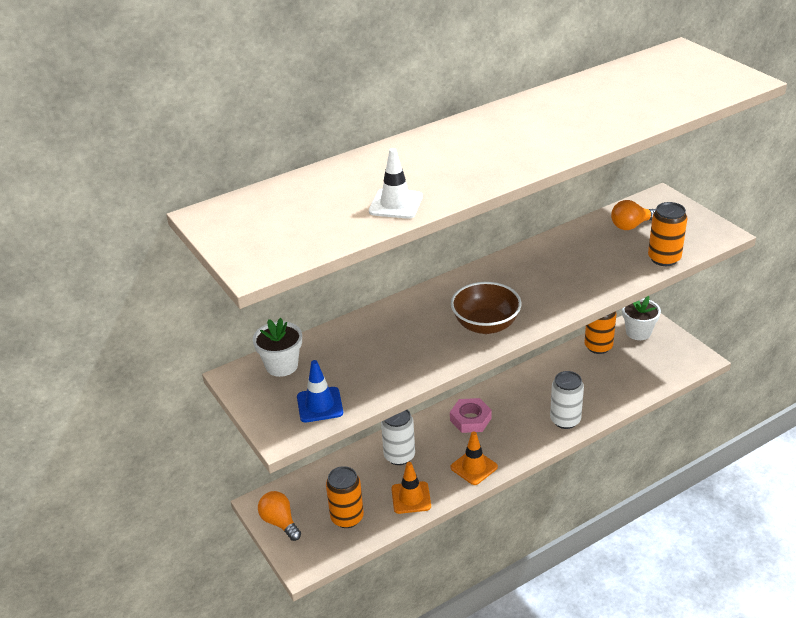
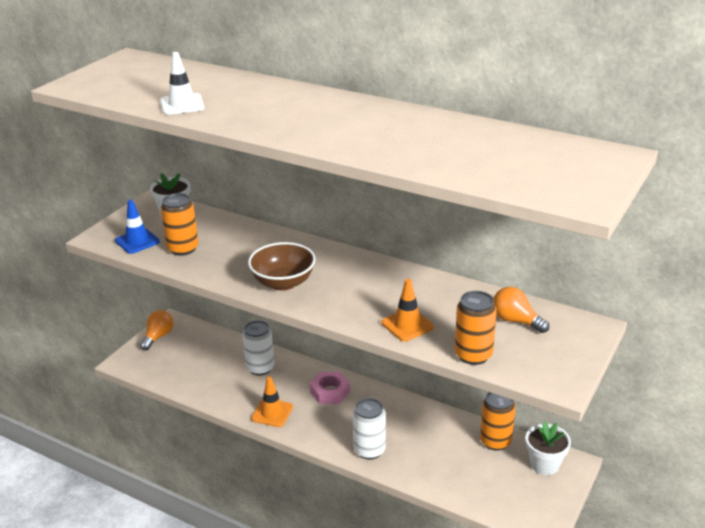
camera: 60 degrees right, 5 degrees down
(347, 518) = (179, 366): orange can -> orange can (183, 248)
(411, 498) = (217, 390): orange traffic cone -> orange traffic cone (407, 325)

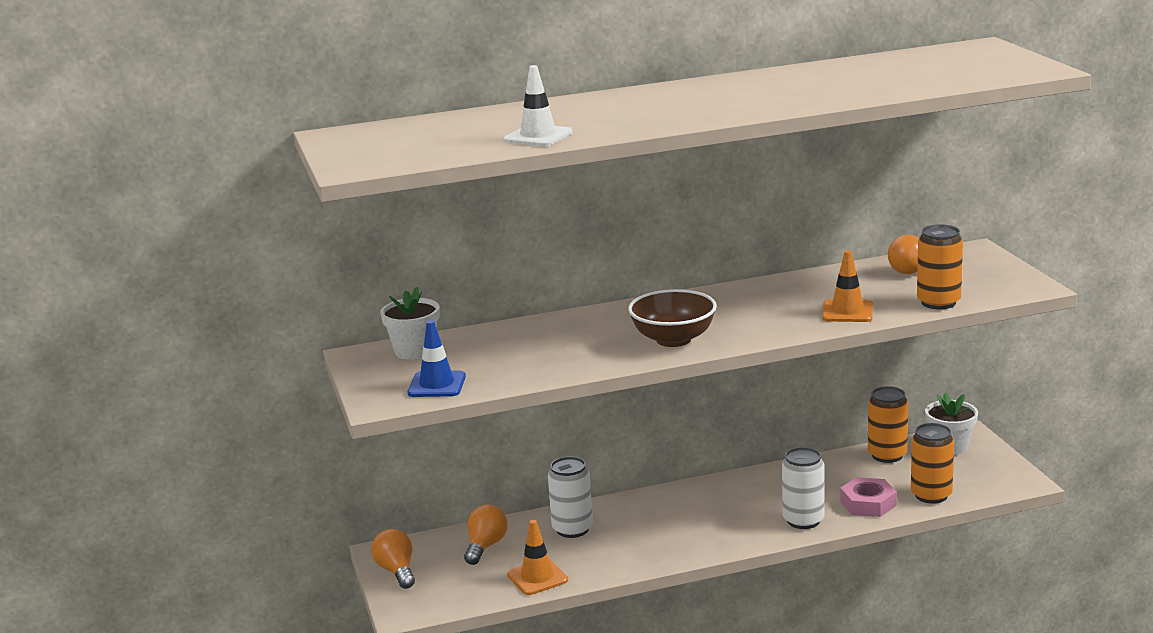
camera: 45 degrees left, 10 degrees down
(183, 248) = (505, 366): orange can -> orange can (931, 495)
(211, 350) = (485, 546): none -> orange light bulb
(272, 413) = (660, 550): orange traffic cone -> orange traffic cone (537, 577)
(330, 391) = (680, 506): pink nut -> pink nut (868, 503)

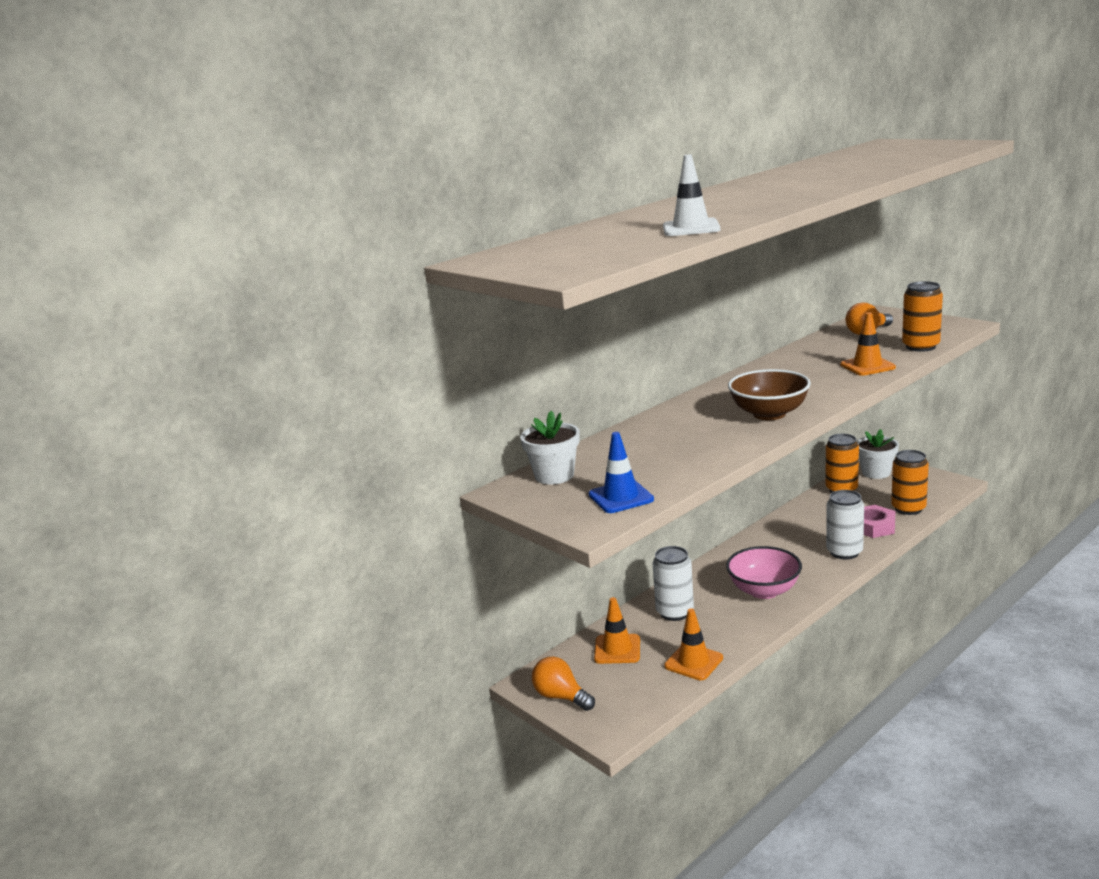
camera: 25 degrees left, 0 degrees up
(485, 546) = (617, 649): orange light bulb -> orange traffic cone
(677, 534) = (764, 591): none -> pink bowl

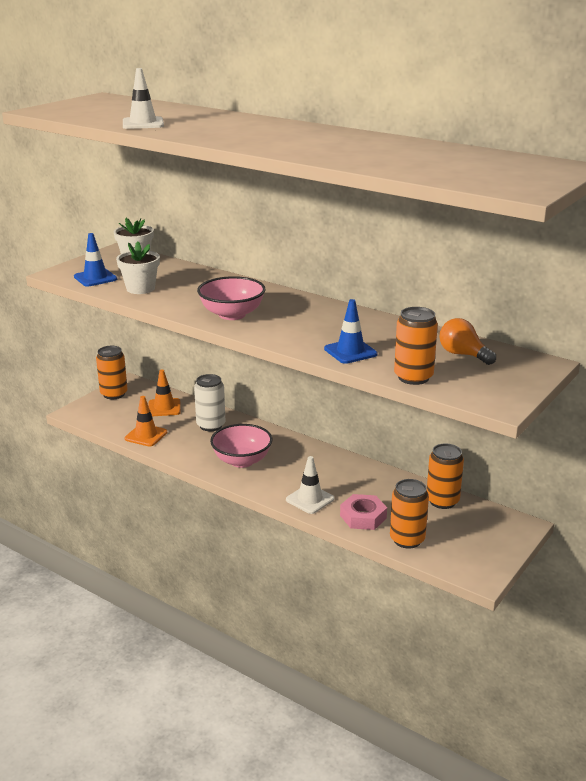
camera: 75 degrees right, 5 degrees up
(561, 697) = (114, 394): orange light bulb -> orange can
(769, 414) = (232, 314): brown bowl -> pink bowl
(844, 552) = (310, 499): white can -> white traffic cone
(867, 366) = (350, 352): orange traffic cone -> blue traffic cone
(876, 473) = (491, 524): white flower pot -> white flower pot (140, 288)

